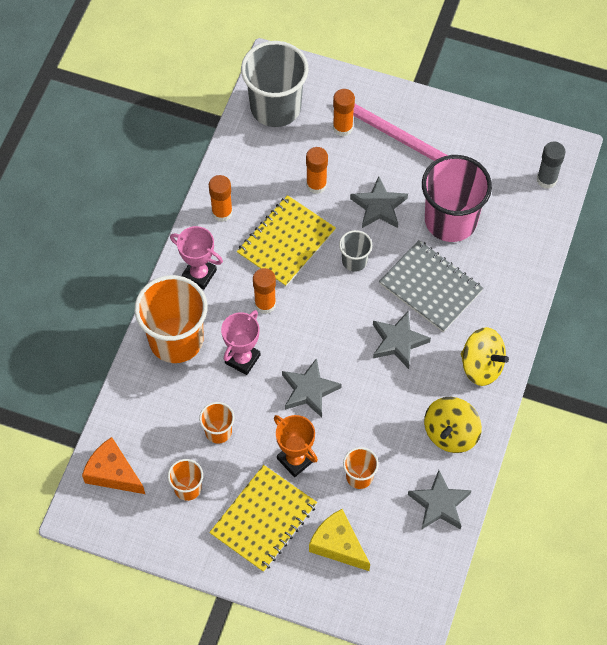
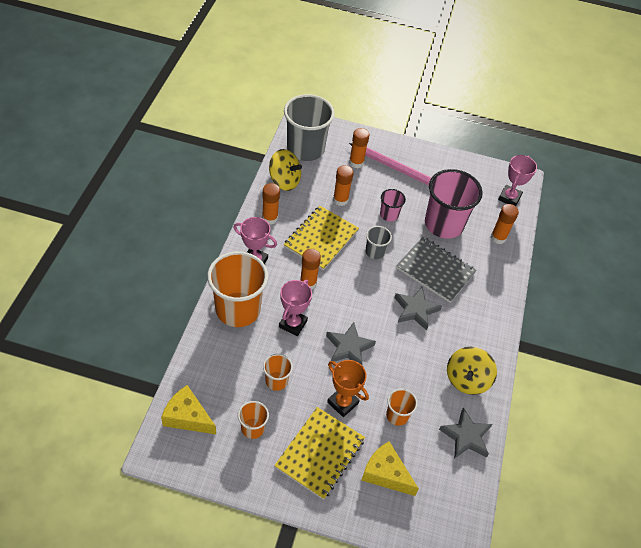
camera: 10 degrees left, 10 degrees down
(113, 473) = (187, 417): orange cheese -> yellow cheese
(379, 206) = (389, 215): grey star -> pink cup
(481, 366) = (483, 327): yellow spinning top -> yellow spinning top (284, 181)
(521, 240) = (498, 237): none -> orange glue stick
(546, 180) = (509, 198): grey glue stick -> pink trophy

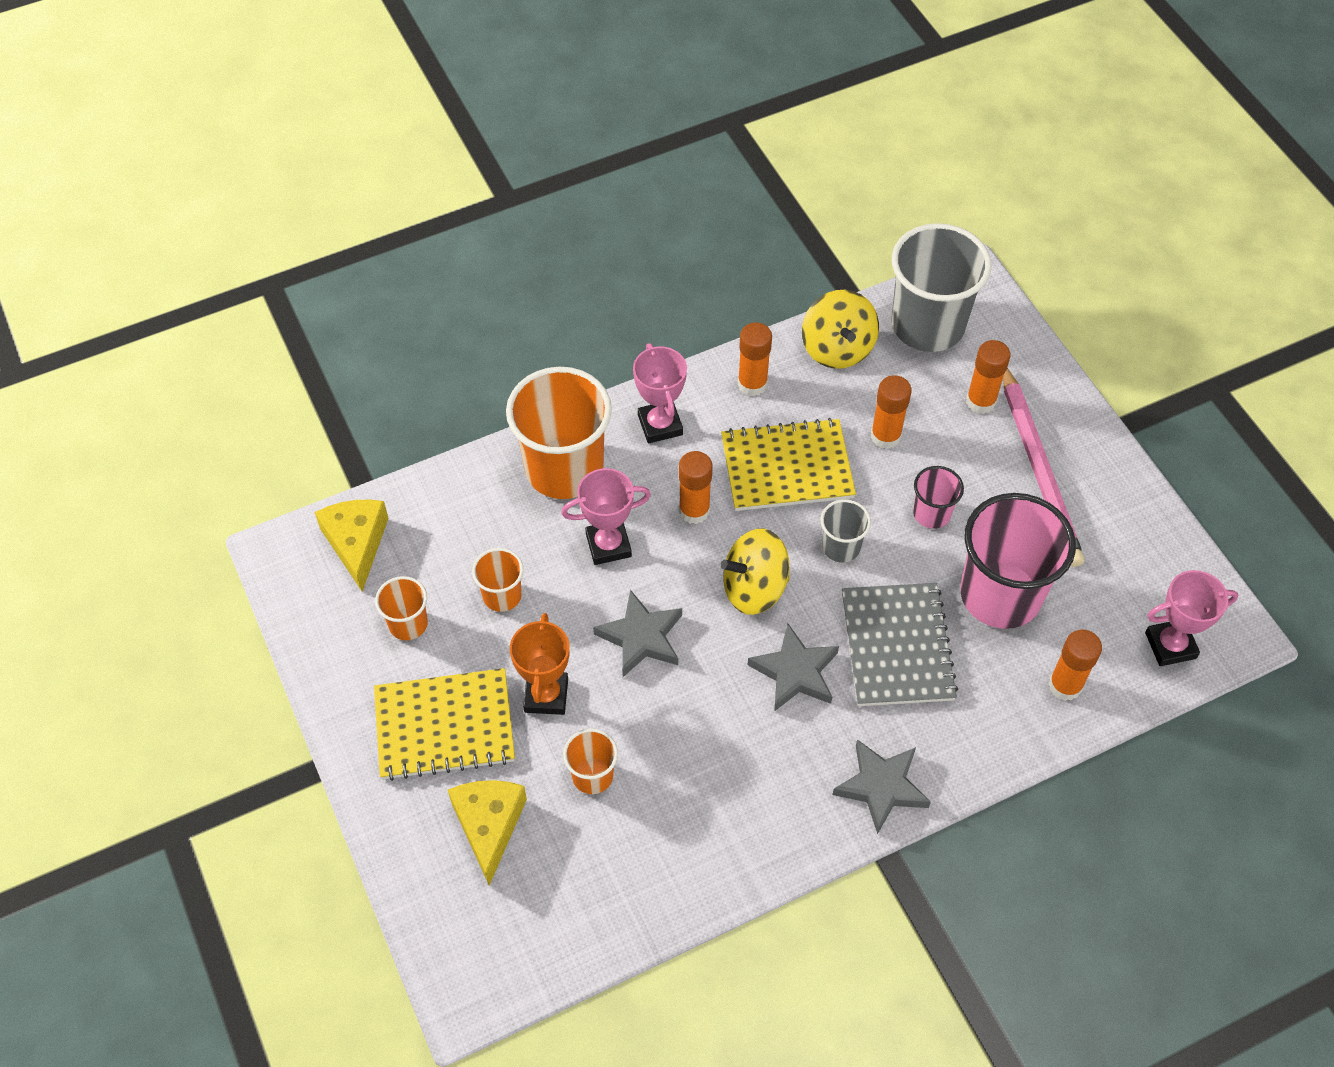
camera: 55 degrees right, 5 degrees up
(466, 436) = (645, 888): grey star -> grey star (881, 787)
(467, 379) = (744, 823): yellow spinning top -> yellow spinning top (754, 588)

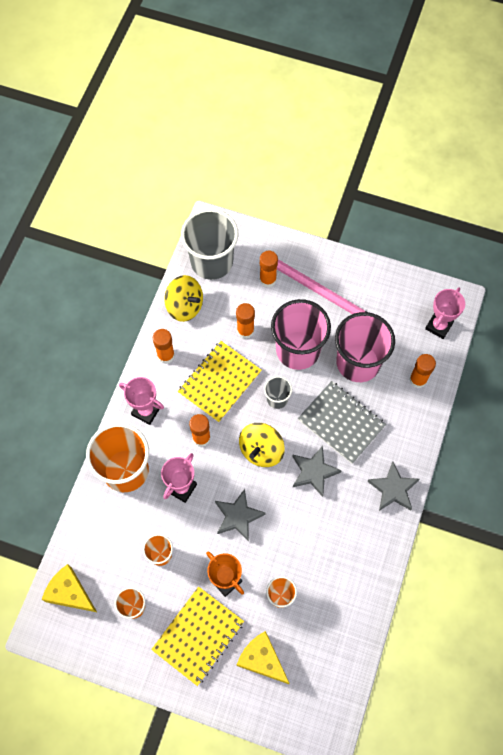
camera: 45 degrees left, 10 degrees up
(931, 513) = (298, 350): pink cup -> pink cup, size x2.09

